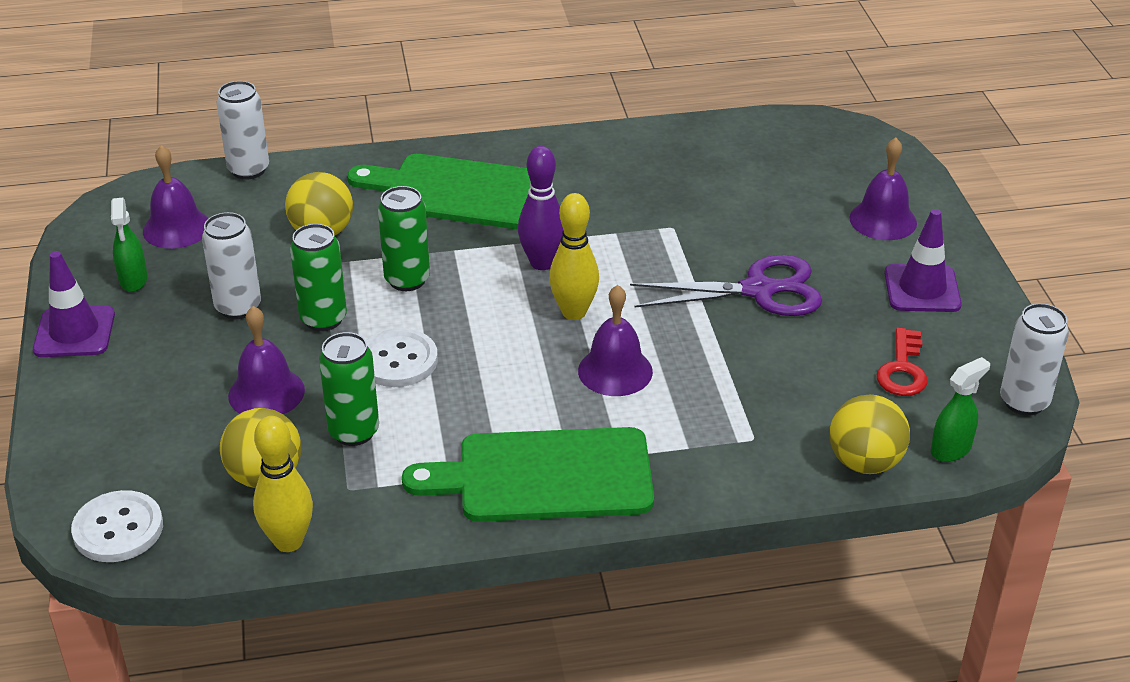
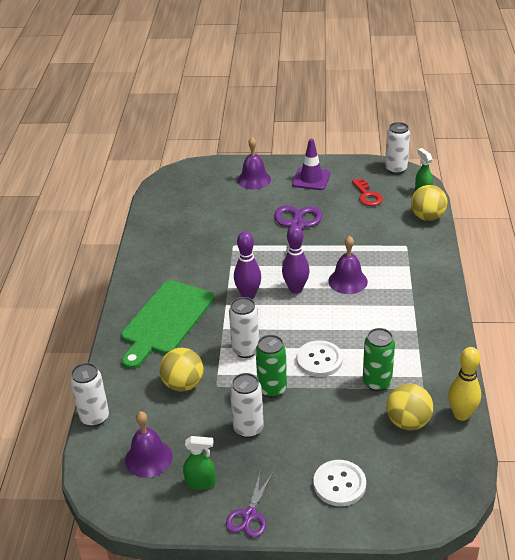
camera: 75 degrees left, 0 degrees up
(74, 332) = (249, 515): purple traffic cone -> purple scissors
(118, 529) = (444, 490): white button -> white button (339, 484)
(266, 392) = (335, 418): purple bell -> none
(407, 280) = (245, 350): green can -> white can
(545, 476) = (423, 314): green cutting board -> none
(574, 312) = (296, 289): yellow bowling pin -> purple bowling pin
(902, 369) = (367, 195): red key -> red key turned 45 degrees clockwise

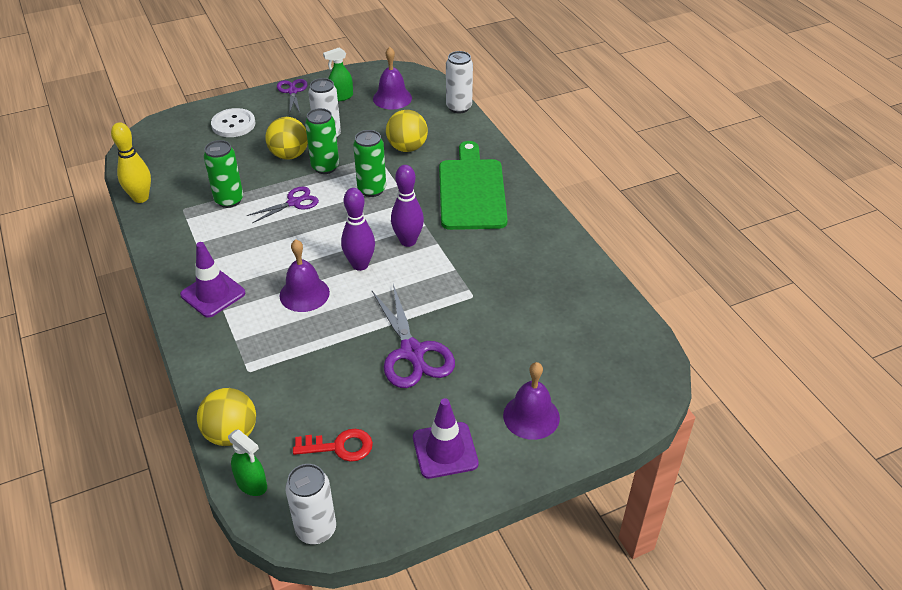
camera: 150 degrees right, 5 degrees up
(245, 350) = (372, 189): white can -> green can
(319, 360) = (294, 202): white button -> purple scissors
(367, 195) = (339, 446): red key -> red key turned 135 degrees clockwise
(408, 422) = (189, 178): yellow ball -> yellow ball (289, 155)
(416, 301) = (213, 294): none -> purple traffic cone

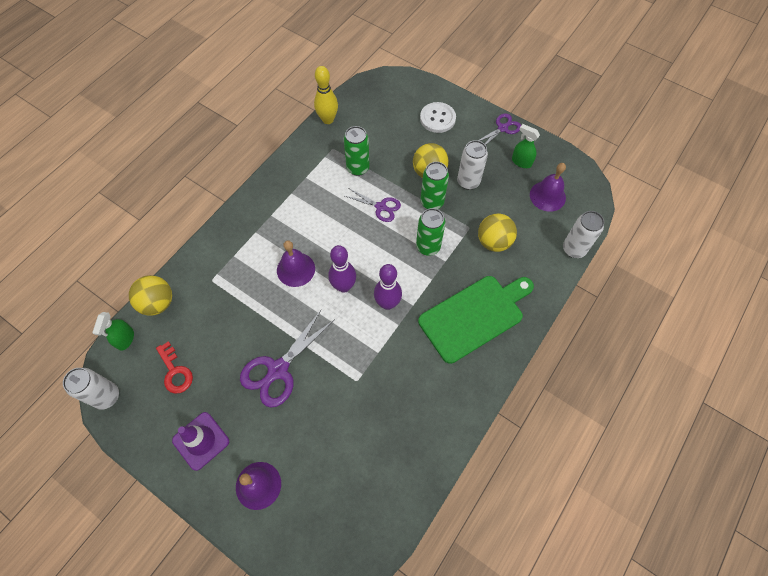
camera: 60 degrees right, 20 degrees up
(213, 294) = (266, 217): purple traffic cone -> none

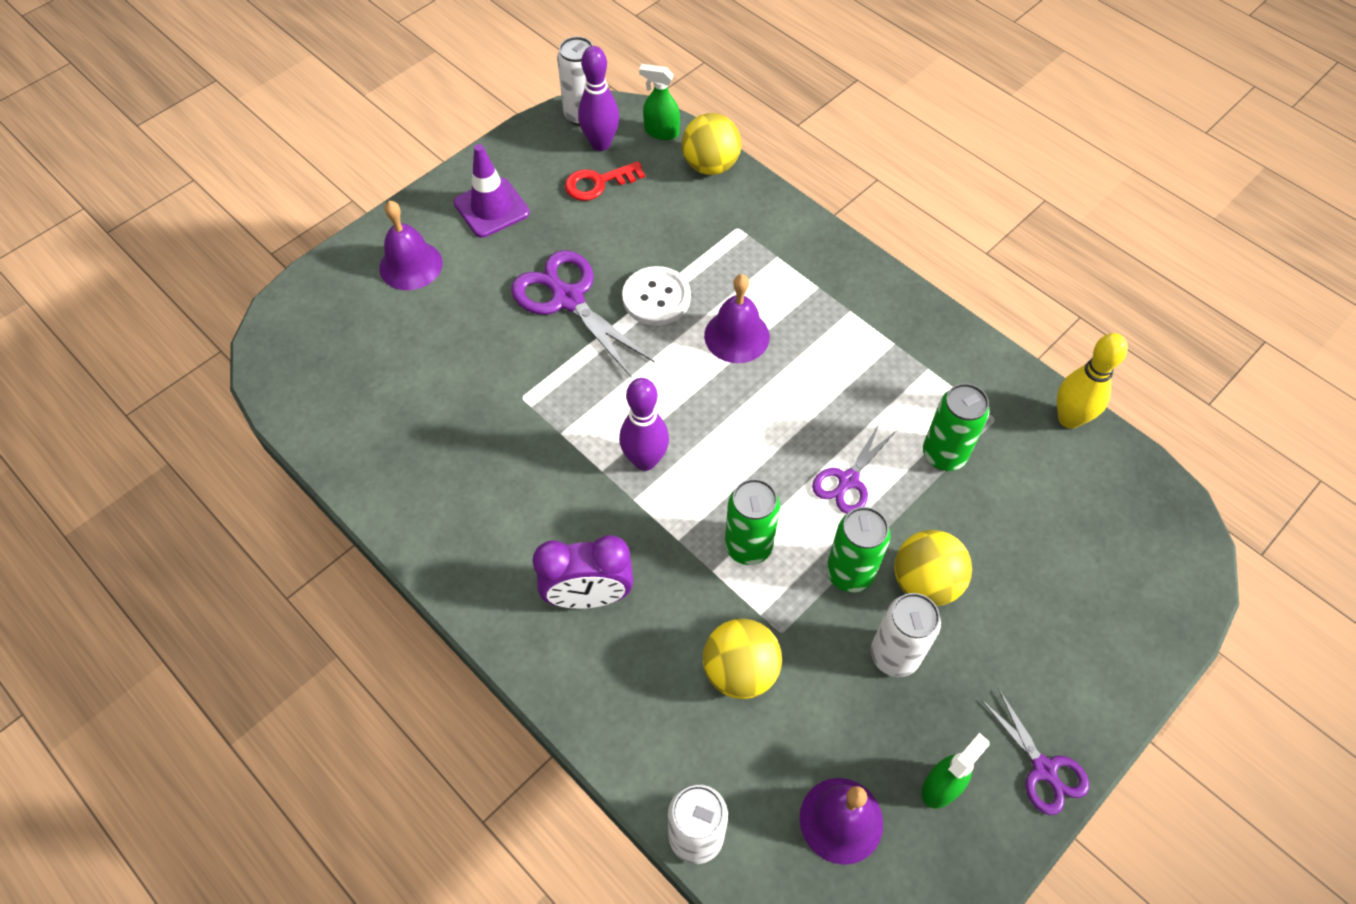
camera: 100 degrees right, 5 degrees down
(344, 286) = (691, 400): purple bowling pin -> purple bowling pin (600, 143)
(437, 118) = (1074, 629): white button -> white button (656, 298)
(474, 316) = (588, 596): green cutting board -> purple clock

